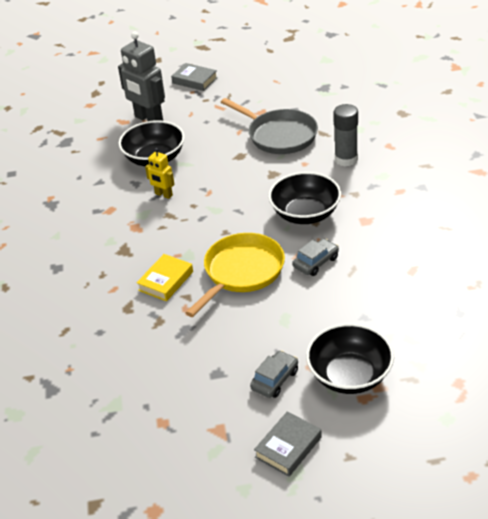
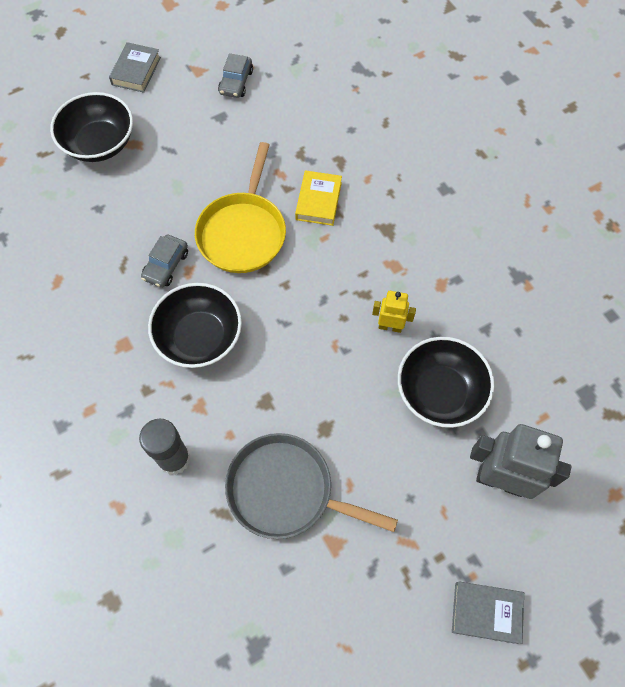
camera: 155 degrees right, 25 degrees up
(275, 380) = (166, 123): grey car -> grey car (236, 82)

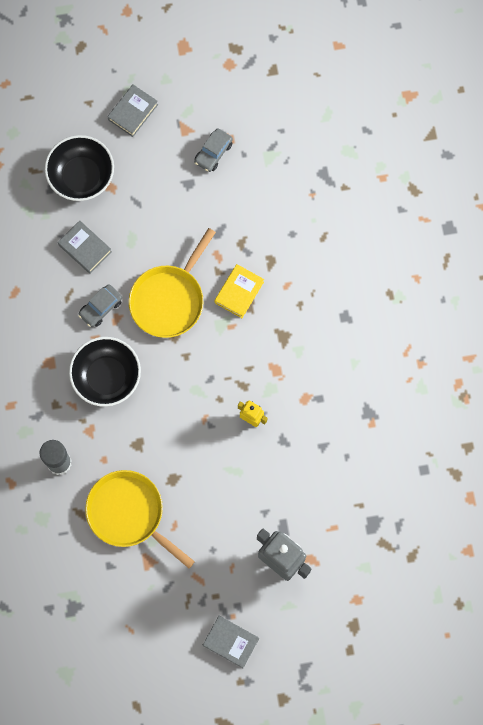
camera: 20 degrees right, 10 degrees up
(127, 211) = (85, 248): none -> grey book
(286, 490) = (129, 513): grey pan -> yellow pan
(440, 392) = (266, 482): black bowl -> none

